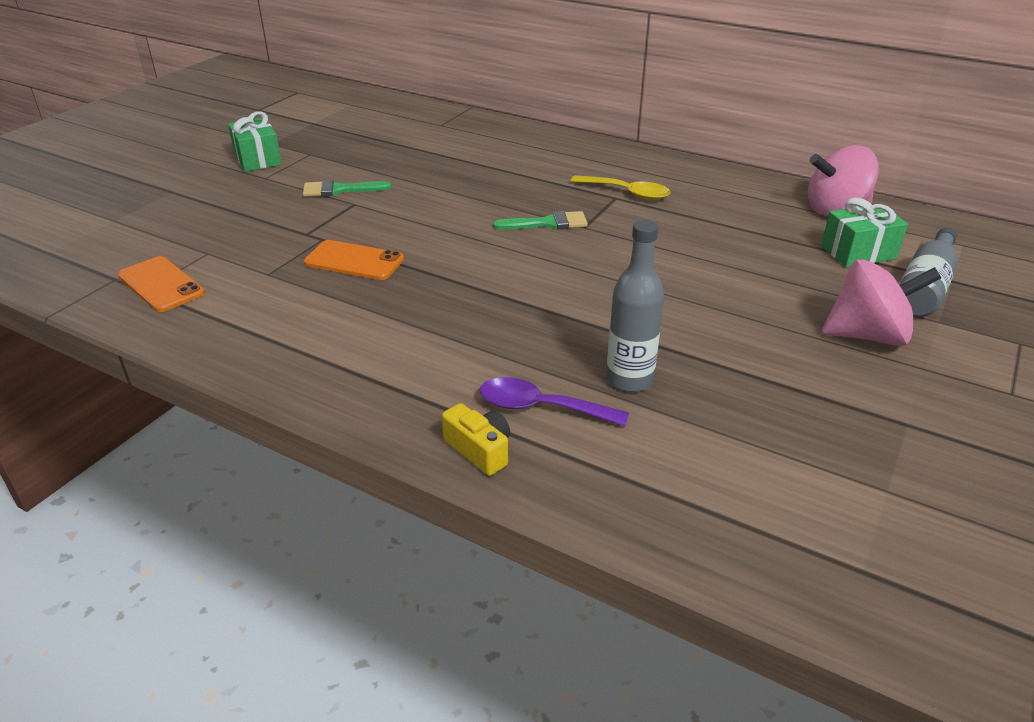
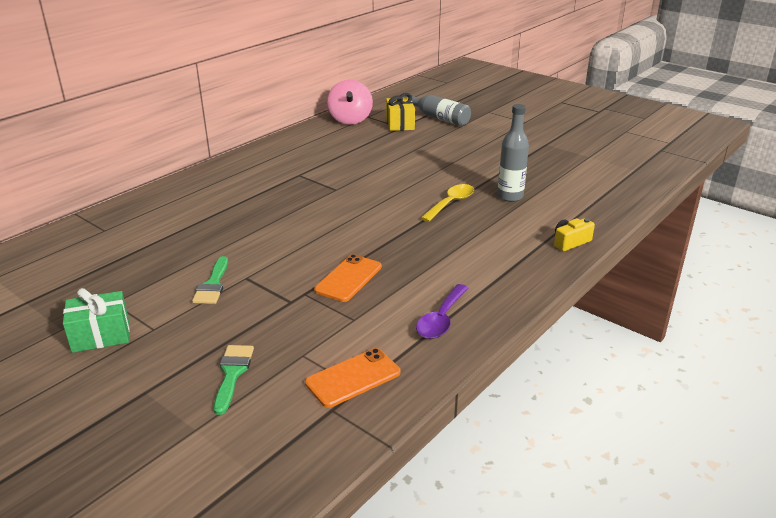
camera: 80 degrees left, 5 degrees down
(541, 408) = (534, 222): purple spoon -> purple spoon (441, 319)
(548, 223) = (325, 200): green brush -> green brush (232, 373)
(626, 193) = (294, 170): yellow spoon -> yellow spoon (450, 203)
(858, 252) = (400, 124): green gift -> yellow gift
(868, 336) = (478, 137): pink spinning top -> none

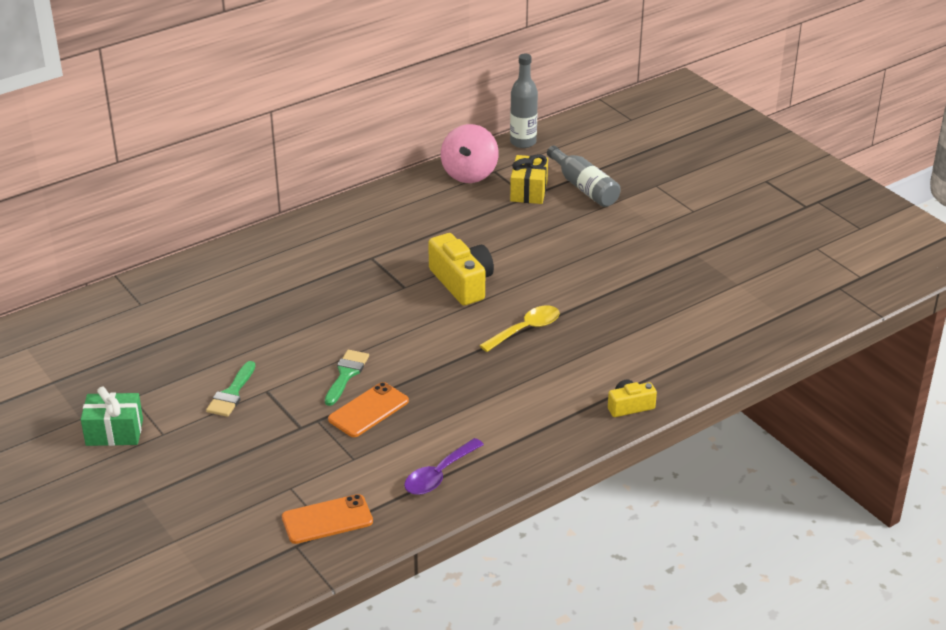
camera: 15 degrees right, 5 degrees up
(232, 373) = (221, 494): green brush -> green brush (346, 374)
(381, 181) = (462, 283): none -> yellow camera
(510, 196) = (600, 331): grey bottle -> grey bottle (523, 142)

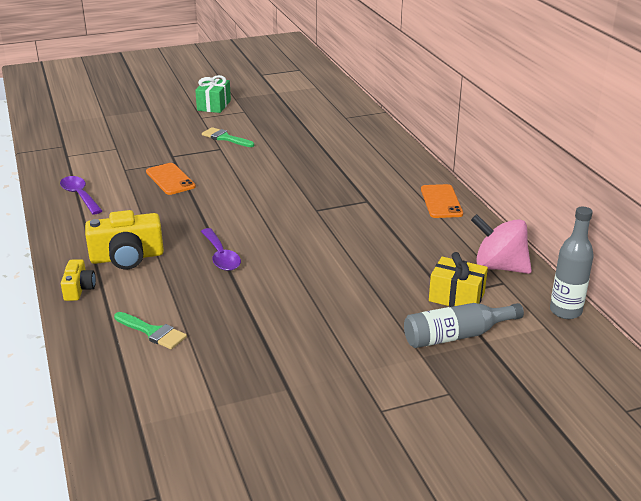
camera: 105 degrees right, 5 degrees down
(327, 520) = (76, 156): orange phone -> orange phone (441, 201)
(346, 374) = (217, 175): green brush -> green brush (153, 332)
(462, 283) = (308, 236): yellow camera -> yellow camera (127, 257)
(525, 330) = (221, 256): yellow spoon -> purple spoon

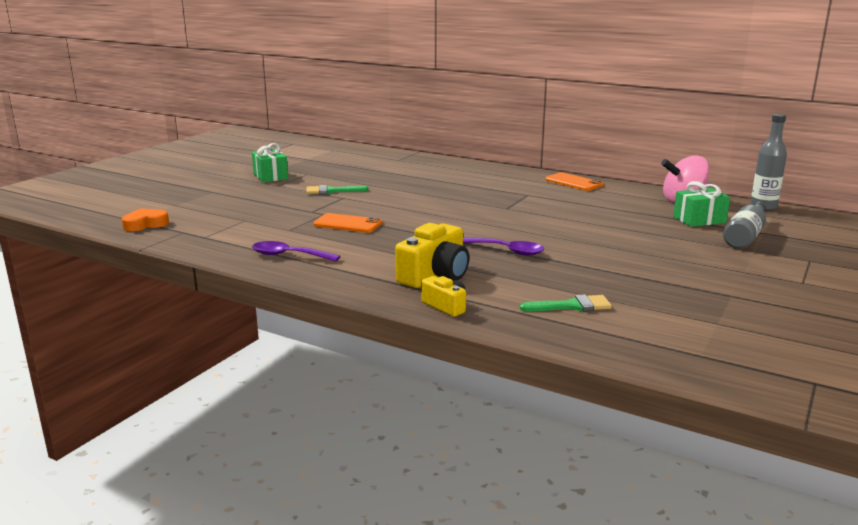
camera: 40 degrees left, 10 degrees down
(56, 129) = (145, 224): none -> orange heart
(456, 297) = (699, 220): yellow gift -> green gift

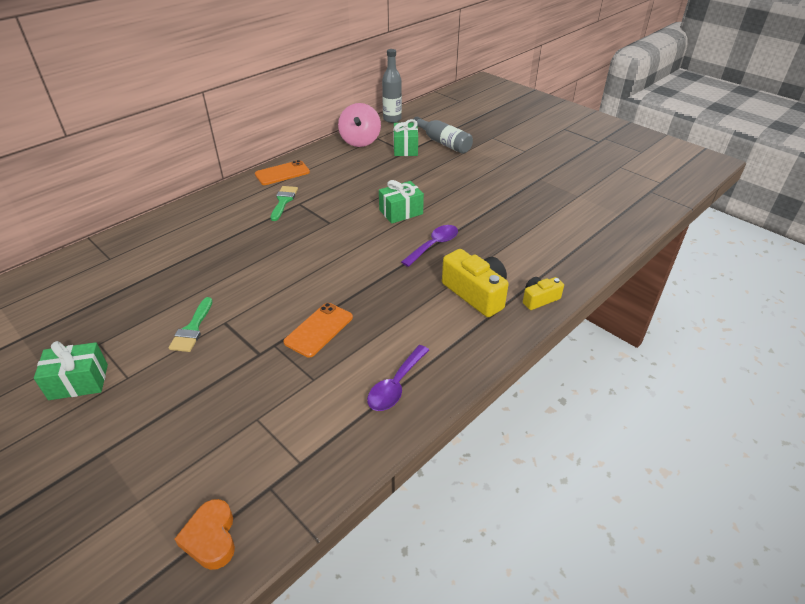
camera: 75 degrees left, 20 degrees up
(556, 231) = (401, 212): none -> green gift
(572, 306) = (547, 241): green brush -> green brush (283, 201)

